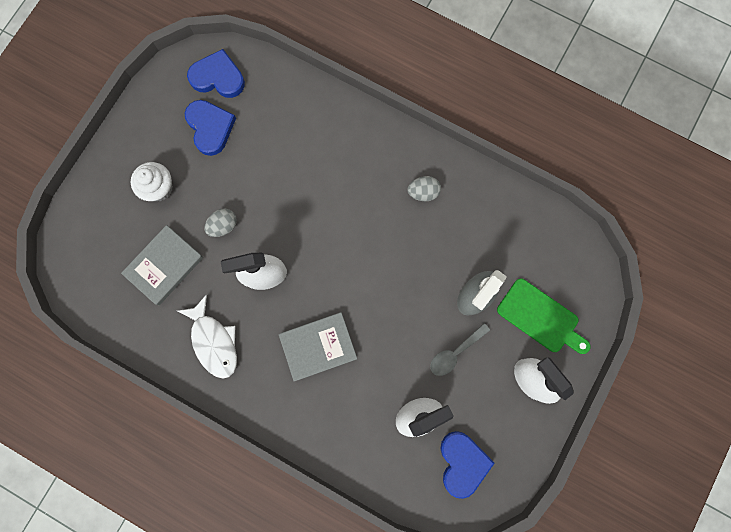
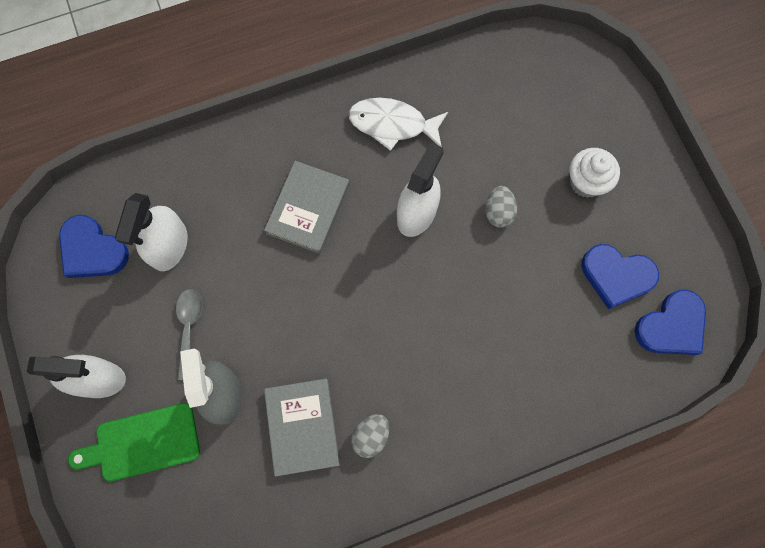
camera: 130 degrees right, 5 degrees down
(164, 266) = (501, 133): grey book -> grey book (302, 427)

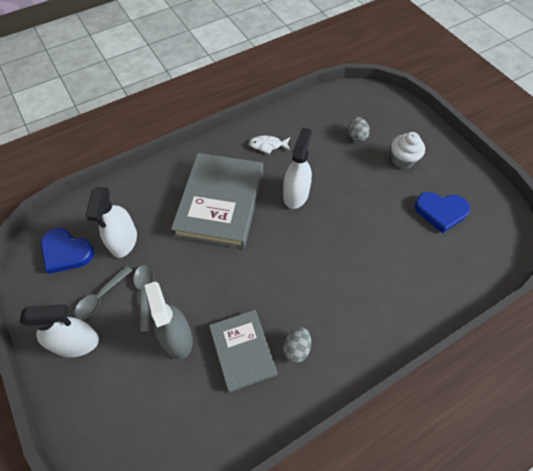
camera: 10 degrees left, 15 degrees down
(132, 322) = (101, 297): none -> grey spoon
(142, 443) = (117, 386): green cutting board -> none
(308, 209) = (220, 202): grey book -> grey book, size x1.68
(393, 124) = (268, 145): white fish -> white fish, size x0.63
(498, 212) = (350, 186): grey egg -> grey egg (356, 136)
(671, 326) = (488, 237): blue heart -> none

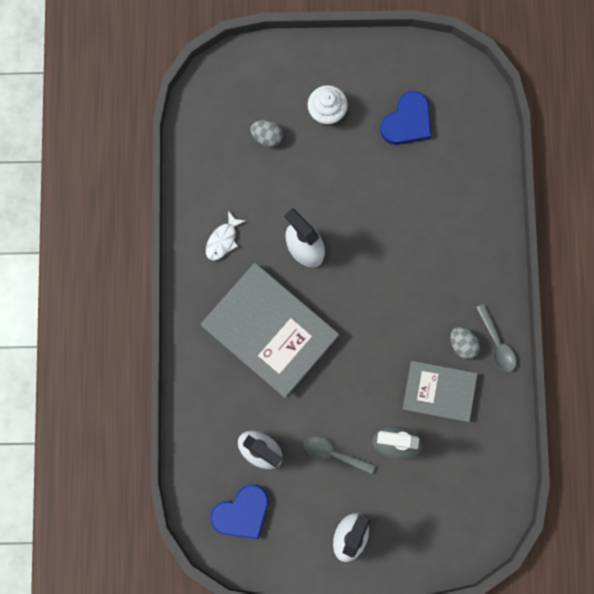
camera: 60 degrees left, 20 degrees up
(101, 297) = (314, 496): grey spoon -> grey spoon (496, 343)

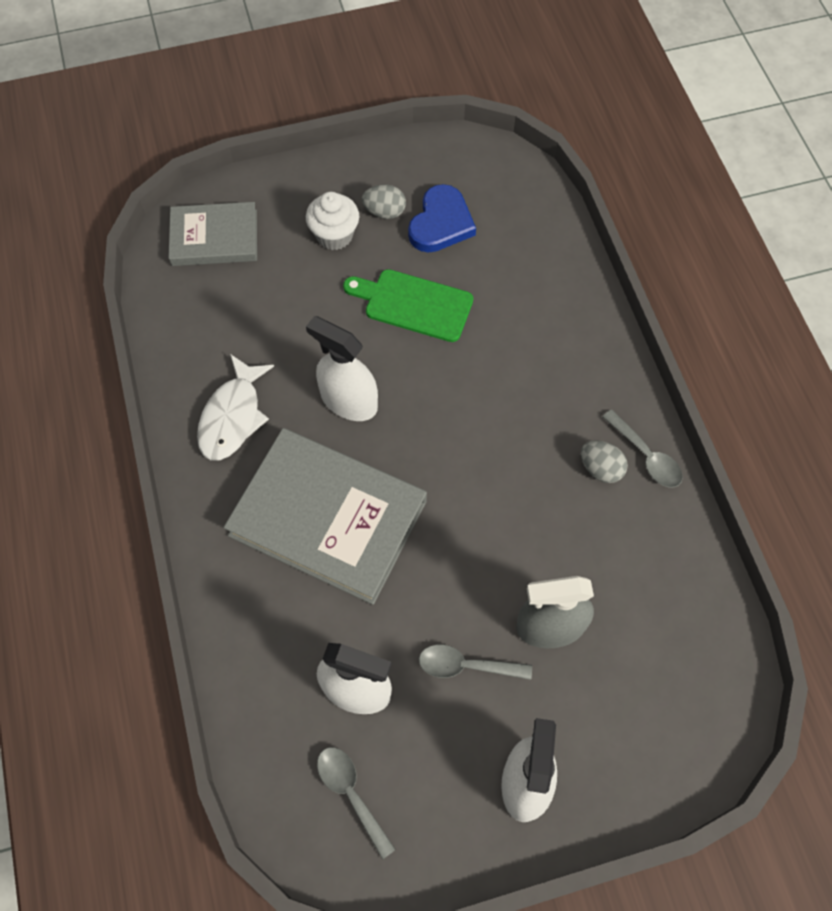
camera: 15 degrees left, 15 degrees down
(223, 240) = (233, 416): white fish -> white fish, size x1.58
(242, 513) = (351, 794): blue heart -> grey spoon
(267, 137) = (263, 280): grey egg -> grey egg (384, 212)
(369, 184) = (413, 304): none -> green cutting board
(439, 392) = (589, 539): grey book -> grey book (214, 238)

